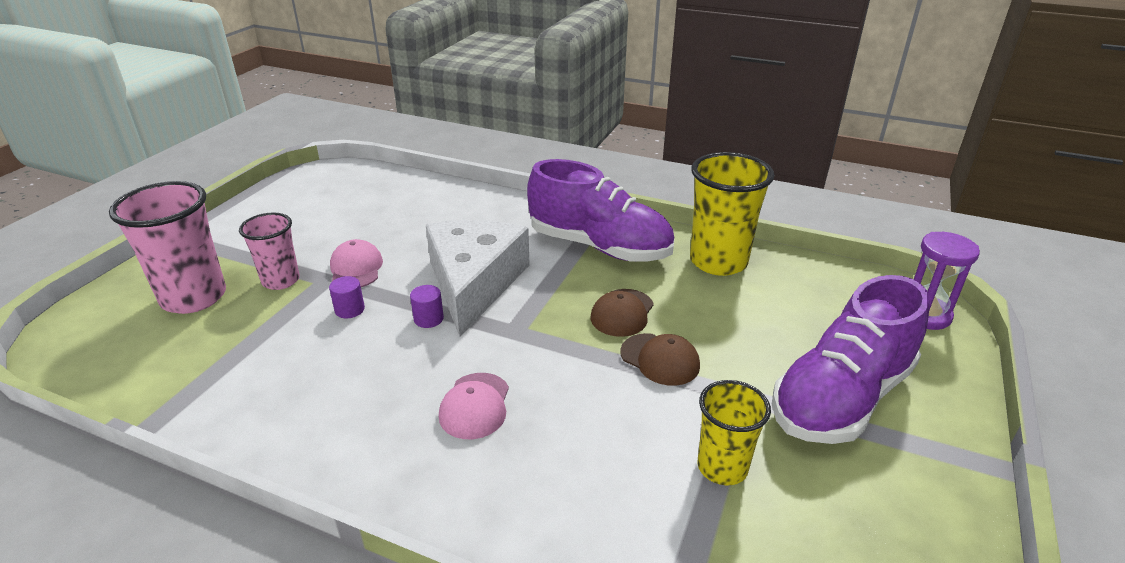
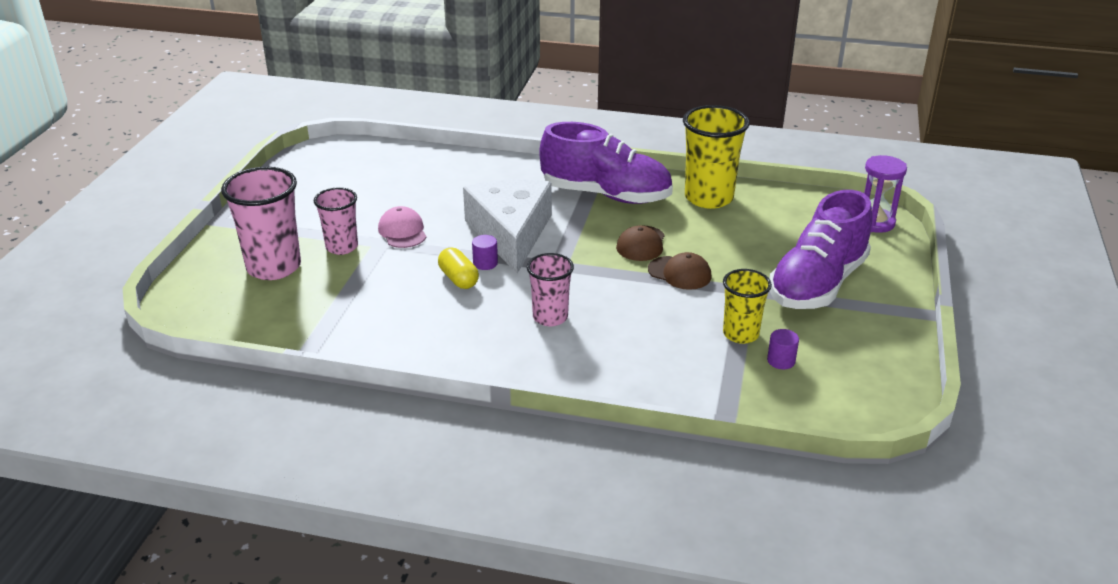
camera: 10 degrees left, 0 degrees up
(349, 309) = (415, 263): purple cylinder -> purple cylinder (781, 361)
(388, 336) = (458, 279): none -> yellow capsule
(475, 406) = (550, 317): pink cap -> pink cup

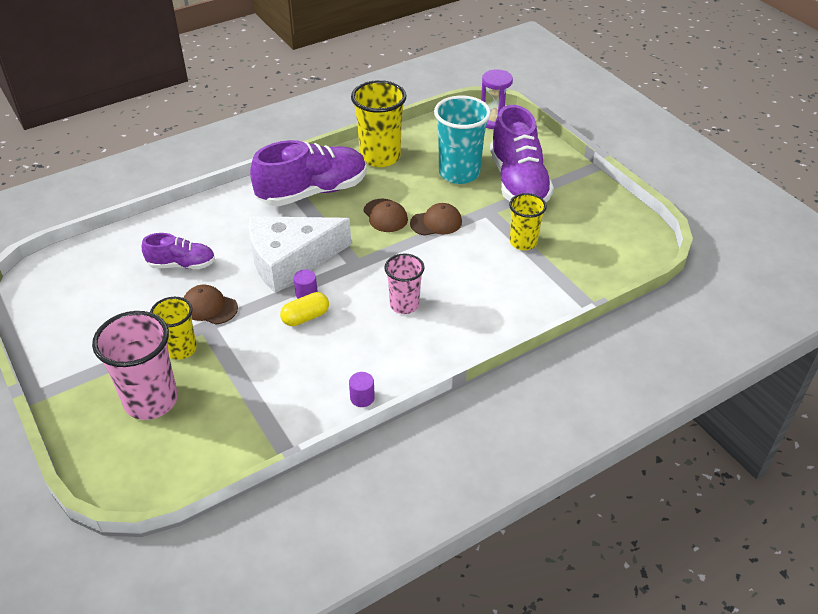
camera: 45 degrees left, 10 degrees up
(342, 247) = (181, 349): pink cup -> yellow cup
(402, 231) = (209, 307): pink cap -> brown cap
(428, 193) = (182, 264): none -> purple shoe
(458, 279) = (305, 317): yellow capsule -> yellow capsule turned 45 degrees counterclockwise
(510, 233) = (290, 260): white cheese -> white cheese turned 60 degrees counterclockwise
(766, 246) = (459, 173): none -> turquoise cup
(781, 361) = (564, 245): purple cylinder -> purple cylinder (362, 398)

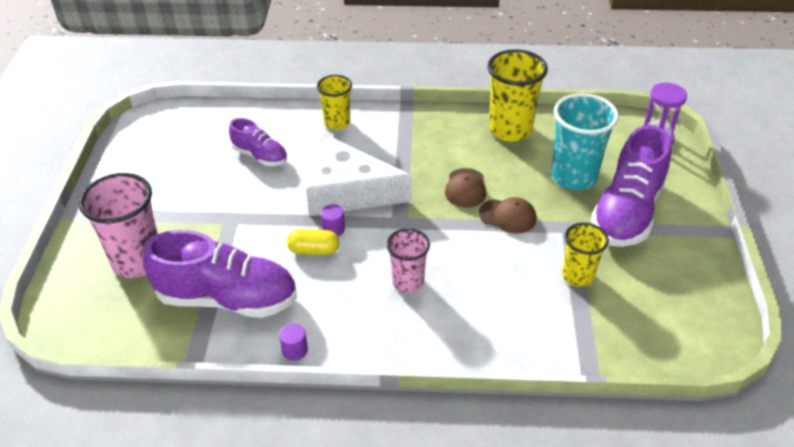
camera: 35 degrees right, 0 degrees up
(181, 349) = (196, 228): yellow cup -> yellow cup (337, 122)
(209, 307) = (248, 203): brown cap -> none
(313, 192) = (420, 138): purple shoe -> purple shoe (227, 298)

